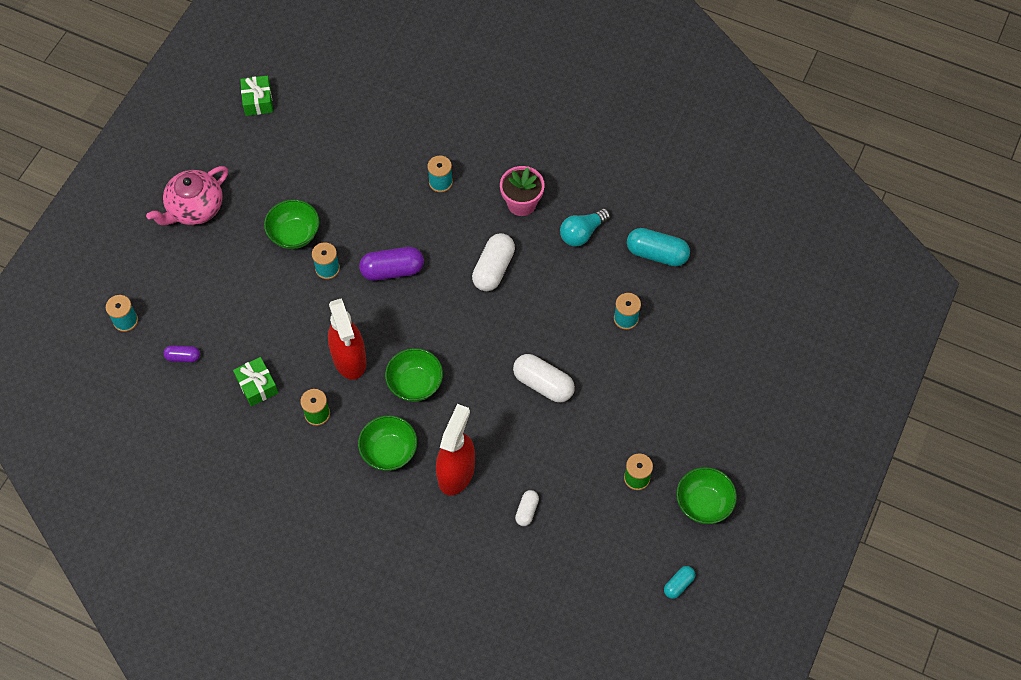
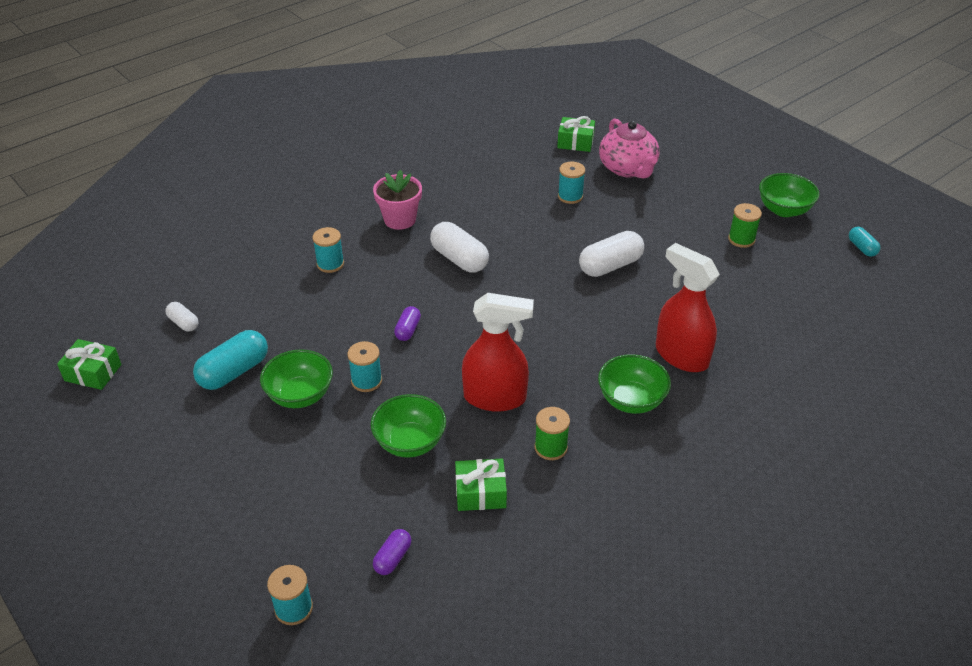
camera: 65 degrees left, 20 degrees down
(195, 208) = (186, 478): pink teapot -> pink teapot (628, 168)
(392, 270) = (408, 330): purple capsule -> purple capsule, size x0.55
(415, 384) = (558, 354): green bowl -> green bowl (410, 442)
(527, 511) = (748, 319): white capsule -> white capsule (183, 323)
(582, 233) = (462, 194): turquoise light bulb -> none
(657, 254) = (515, 160): turquoise capsule -> turquoise capsule (234, 372)
(715, 292) = (575, 142): none -> green gift

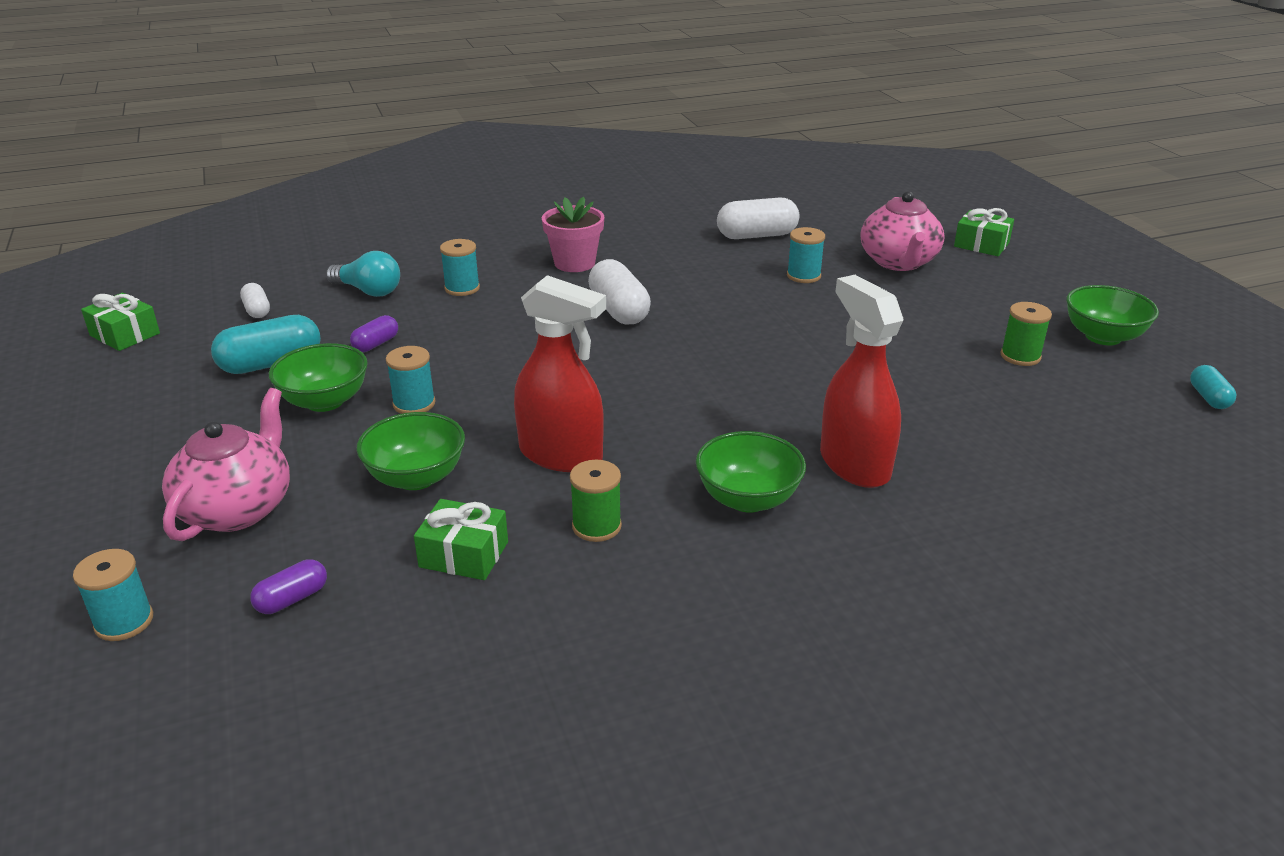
camera: 20 degrees right, 10 degrees down
(259, 283) = (368, 291): none -> turquoise light bulb
(304, 502) = (237, 509): none -> pink teapot
(408, 330) = (503, 365): purple capsule -> purple capsule (376, 344)
(575, 142) = (844, 228): green gift -> green gift (981, 244)
(610, 266) = (813, 351): white capsule -> white capsule (757, 235)

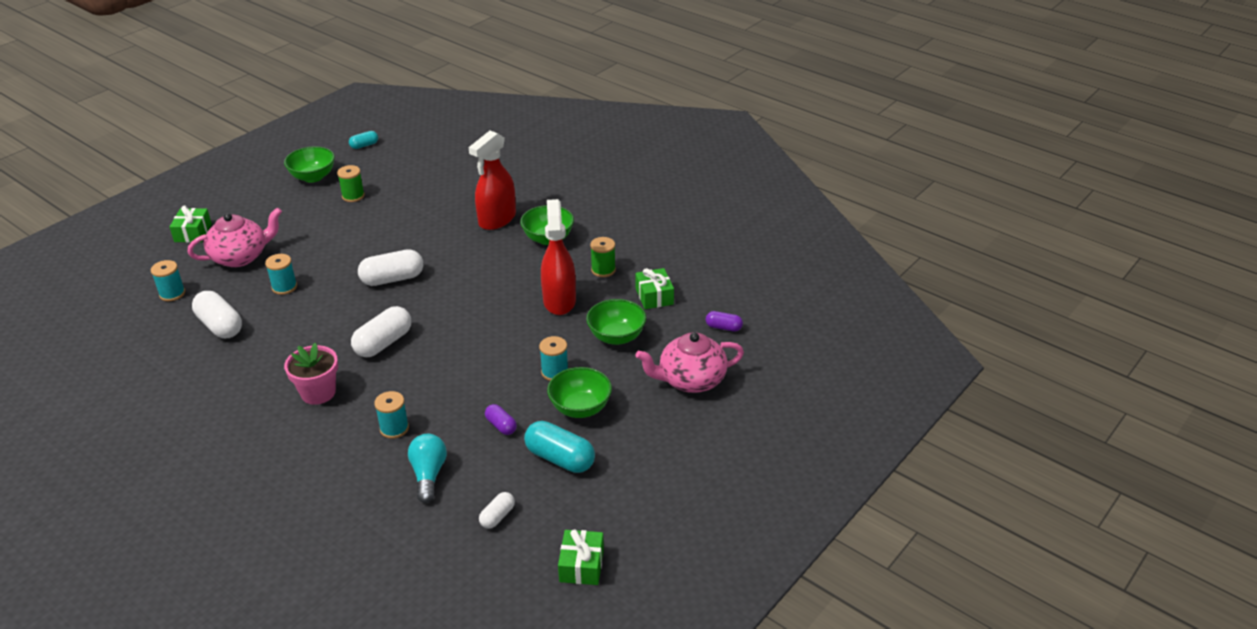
camera: 120 degrees left, 5 degrees up
(124, 622) = (781, 365): turquoise spool -> turquoise spool (172, 294)
(376, 344) = (501, 426): purple capsule -> purple capsule turned 45 degrees clockwise
(756, 342) = (392, 279): none -> white capsule

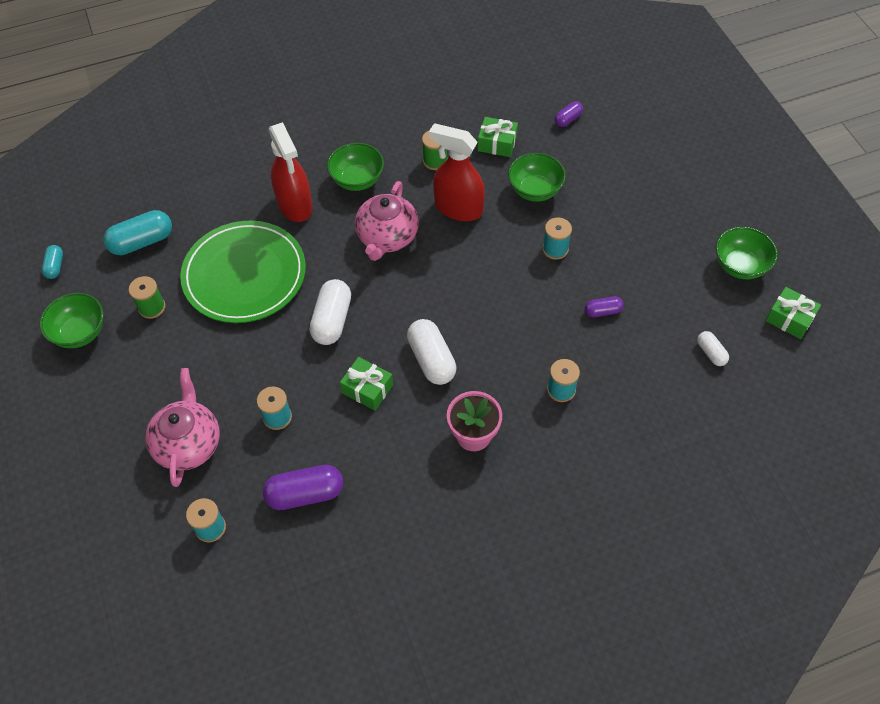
camera: 60 degrees left, 20 degrees up
(193, 233) = (100, 480): green gift -> green gift (367, 389)
(220, 326) = (305, 494): white capsule -> purple capsule
(410, 223) = (244, 275): none -> green plate
(428, 475) = (636, 384): turquoise light bulb -> none
(560, 458) = (665, 287): turquoise capsule -> turquoise capsule (142, 242)
(580, 408) = (612, 250): green bowl -> green bowl (740, 266)
(691, 380) = (620, 167): pink teapot -> pink teapot (387, 237)

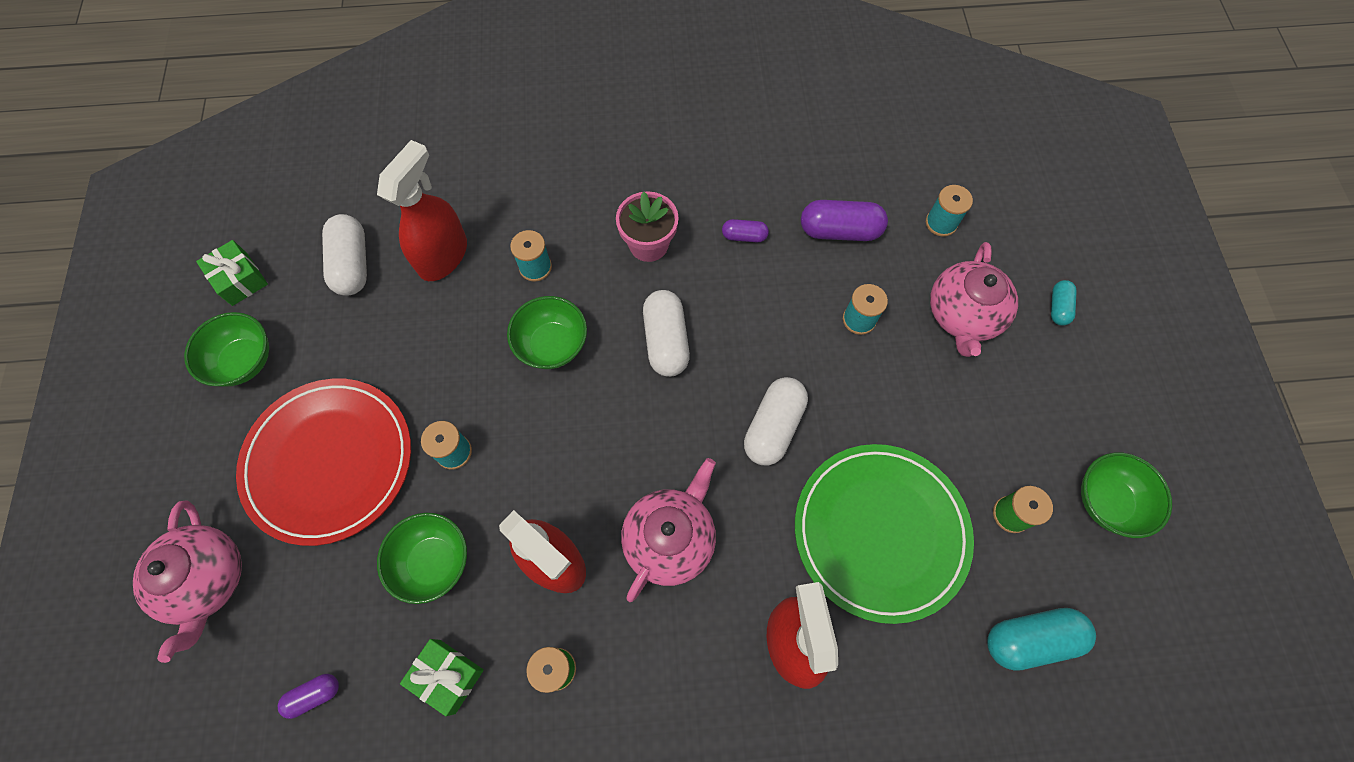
camera: 165 degrees left, 10 degrees up
(55, 266) = (1159, 629): turquoise capsule -> turquoise capsule (1058, 307)
(357, 180) = (686, 666): green bowl -> green bowl (552, 345)
(367, 389) = (750, 325): green gift -> none
(602, 311) = (441, 347): purple capsule -> purple capsule (744, 236)
(635, 223) = (329, 461): none -> red plate
(642, 379) = (443, 255): none -> red spray bottle
(667, 150) = (207, 580): none -> pink teapot
(711, 353) = (352, 264): white capsule -> white capsule, size x1.83

